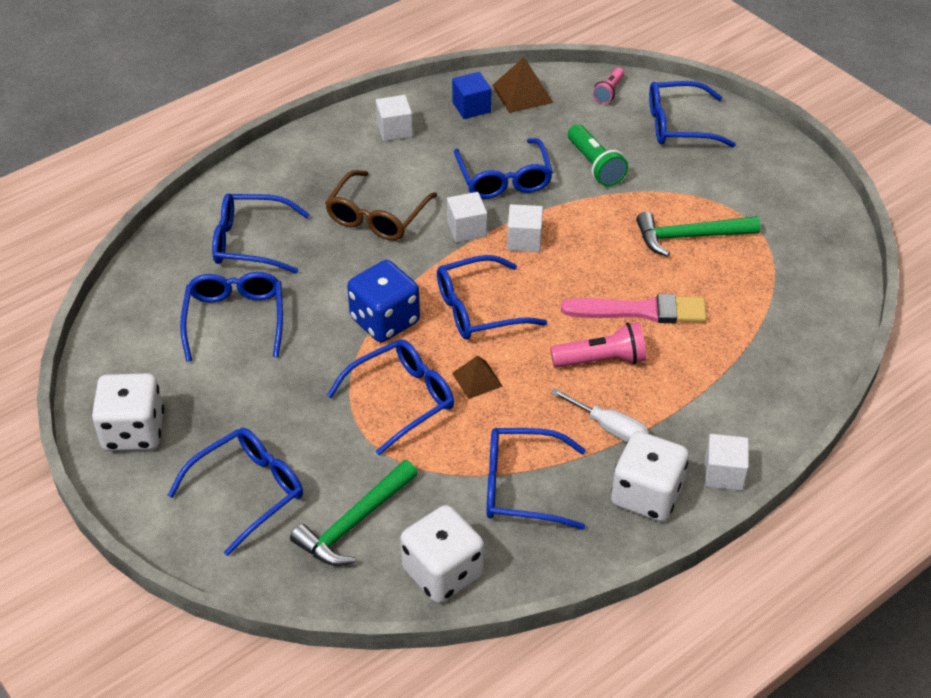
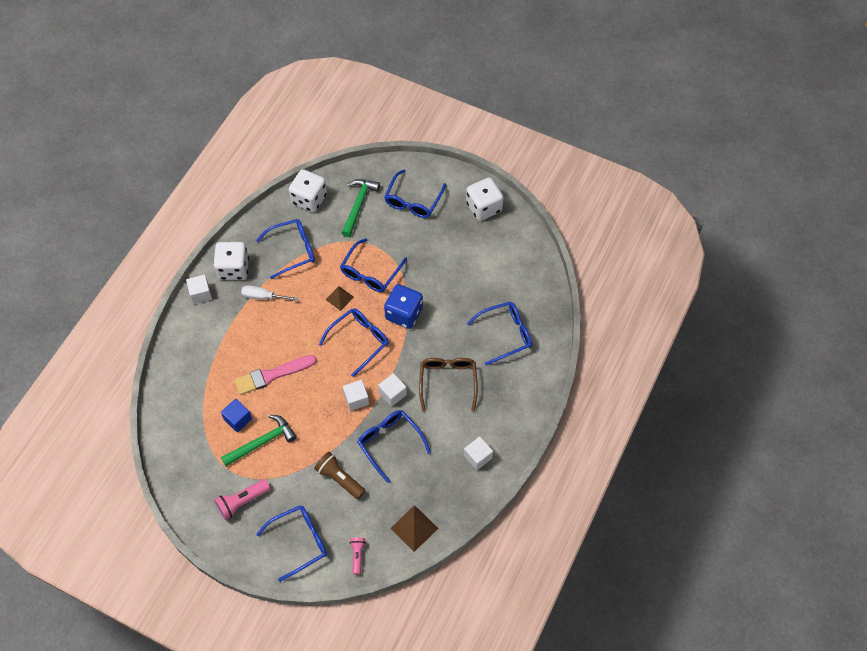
camera: 155 degrees right, 15 degrees up
(235, 319) = (480, 284): blue glasses -> none
(471, 107) = (441, 499): blue cube -> blue cube (238, 419)
(595, 165) = (339, 478): green flashlight -> brown flashlight
(601, 360) = (282, 335): pink flashlight -> pink flashlight (242, 501)

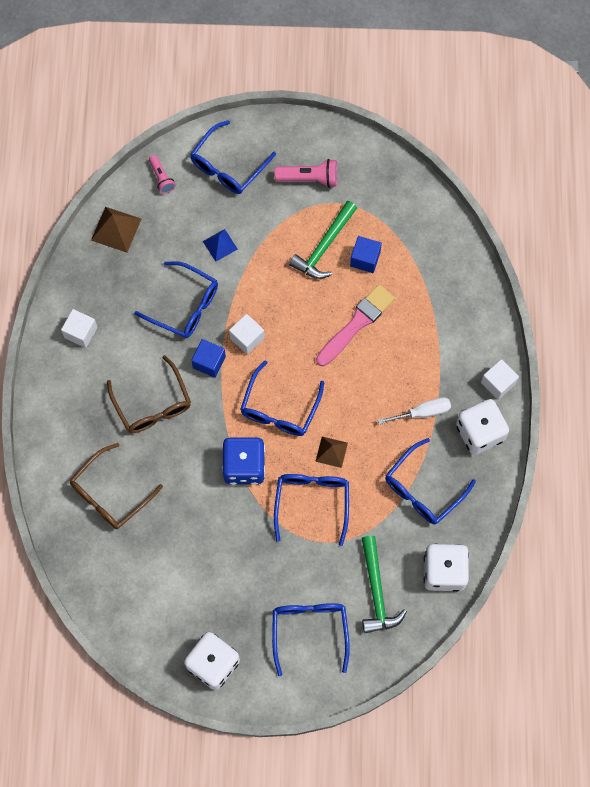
camera: 155 degrees right, 10 degrees up
(242, 501) = (309, 178): pink flashlight -> pink flashlight turned 60 degrees clockwise
(339, 478) = (220, 245): brown flashlight -> blue pyramid
(392, 394) = (209, 362): white cube -> blue cube
(505, 334) = (110, 494): blue glasses -> brown glasses

